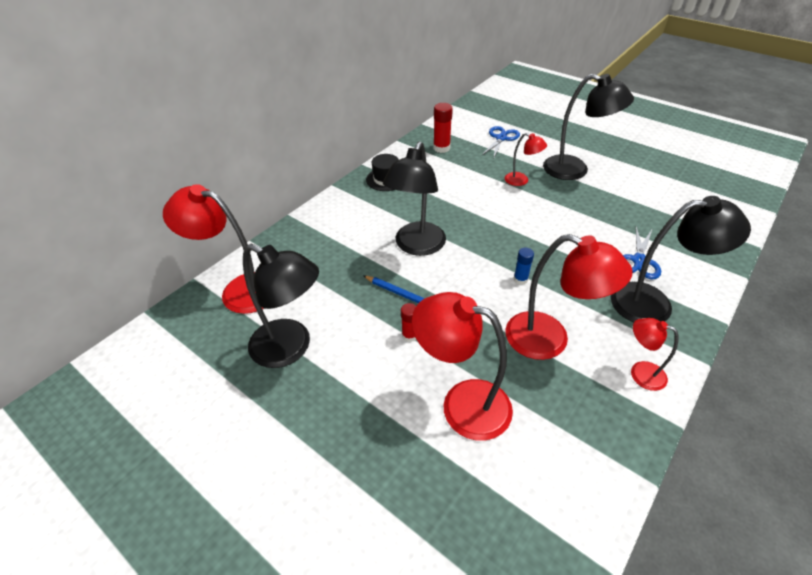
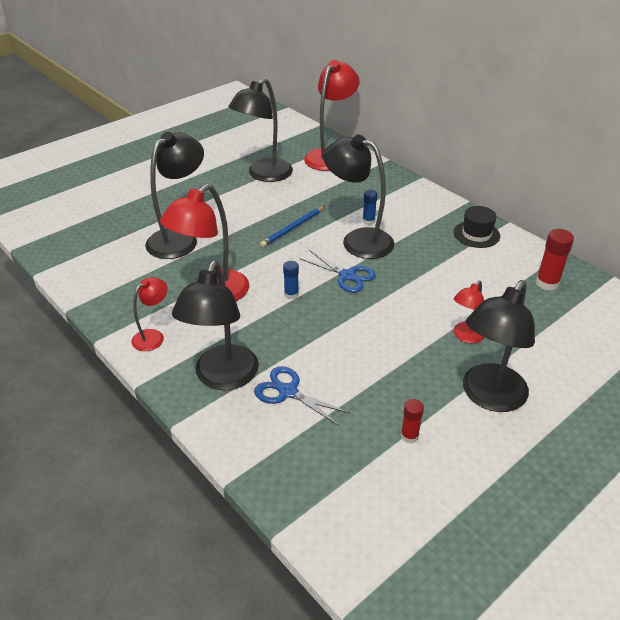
camera: 100 degrees right, 5 degrees down
(380, 243) = (368, 221): none -> blue glue stick
(409, 335) = (252, 224): red glue stick -> red glue stick (409, 436)
(462, 404) = (179, 238): red lamp -> black lamp
(501, 138) = (578, 343): blue scissors -> blue scissors (347, 276)

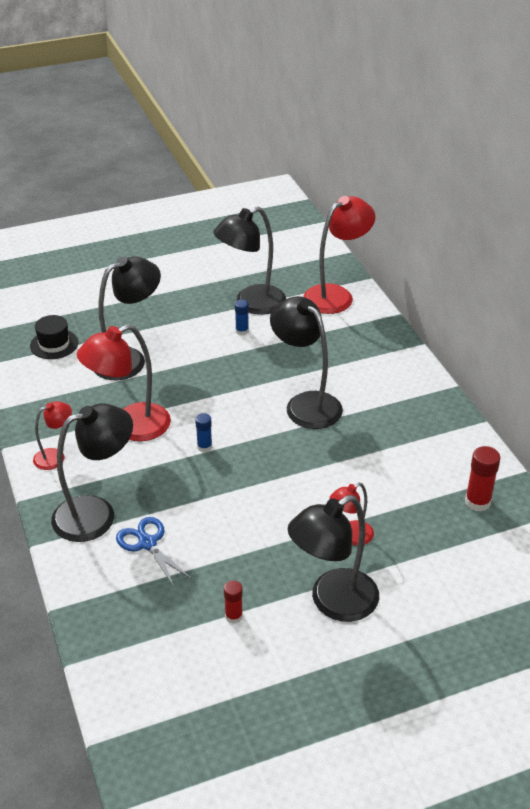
camera: 20 degrees right, 0 degrees up
(222, 378) = (96, 514): black lamp -> black lamp turned 150 degrees counterclockwise
(293, 228) = (247, 374): blue pencil -> none
(347, 276) = (271, 441): blue scissors -> none
(368, 221) = (330, 384): blue glue stick -> blue glue stick (242, 331)
(476, 234) = (438, 427): black hat -> black hat (54, 344)

